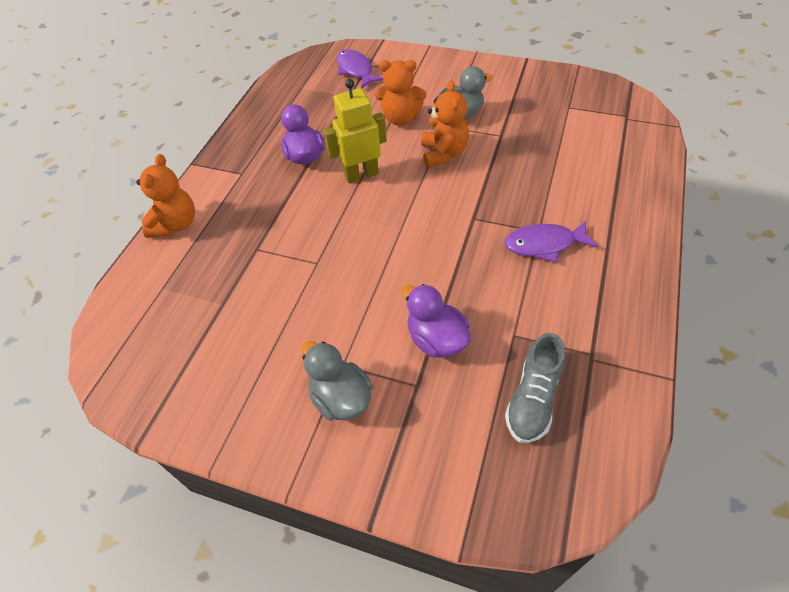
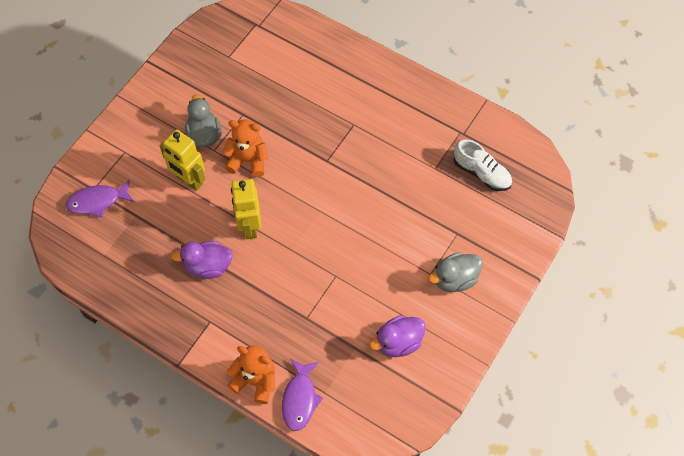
camera: 80 degrees left, 10 degrees up
(401, 118) = (189, 180): orange teddy bear -> yellow robot
(436, 339) = (426, 213): purple duck -> purple duck (398, 342)
(533, 399) = (482, 173): grey shoe -> white shoe
(544, 244) = (367, 126): purple fish -> purple fish (300, 399)

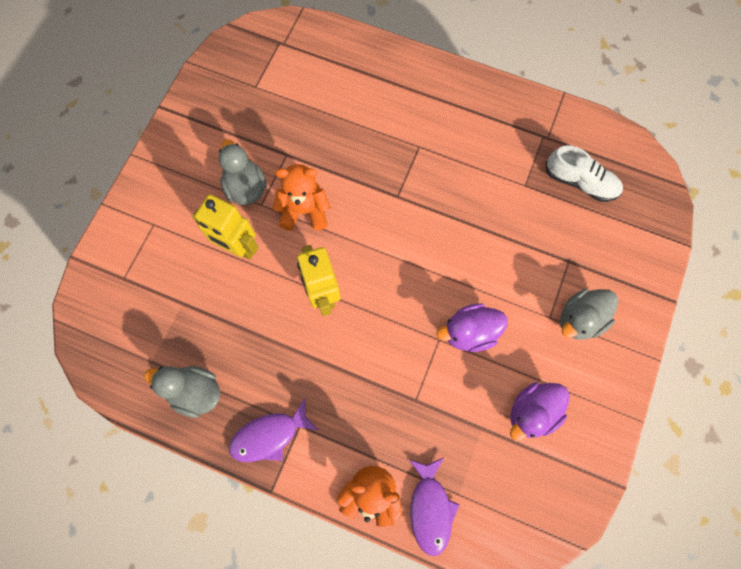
camera: 10 degrees left, 10 degrees up
(97, 201) = (131, 293): purple fish -> purple fish (269, 435)
(133, 283) = (195, 391): none -> grey duck
(208, 266) = (283, 354): purple duck -> purple duck (469, 332)

